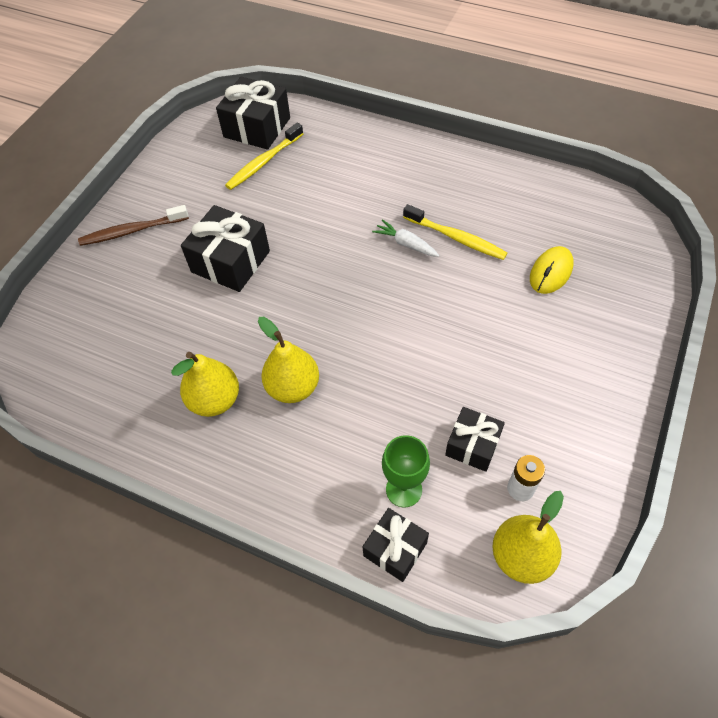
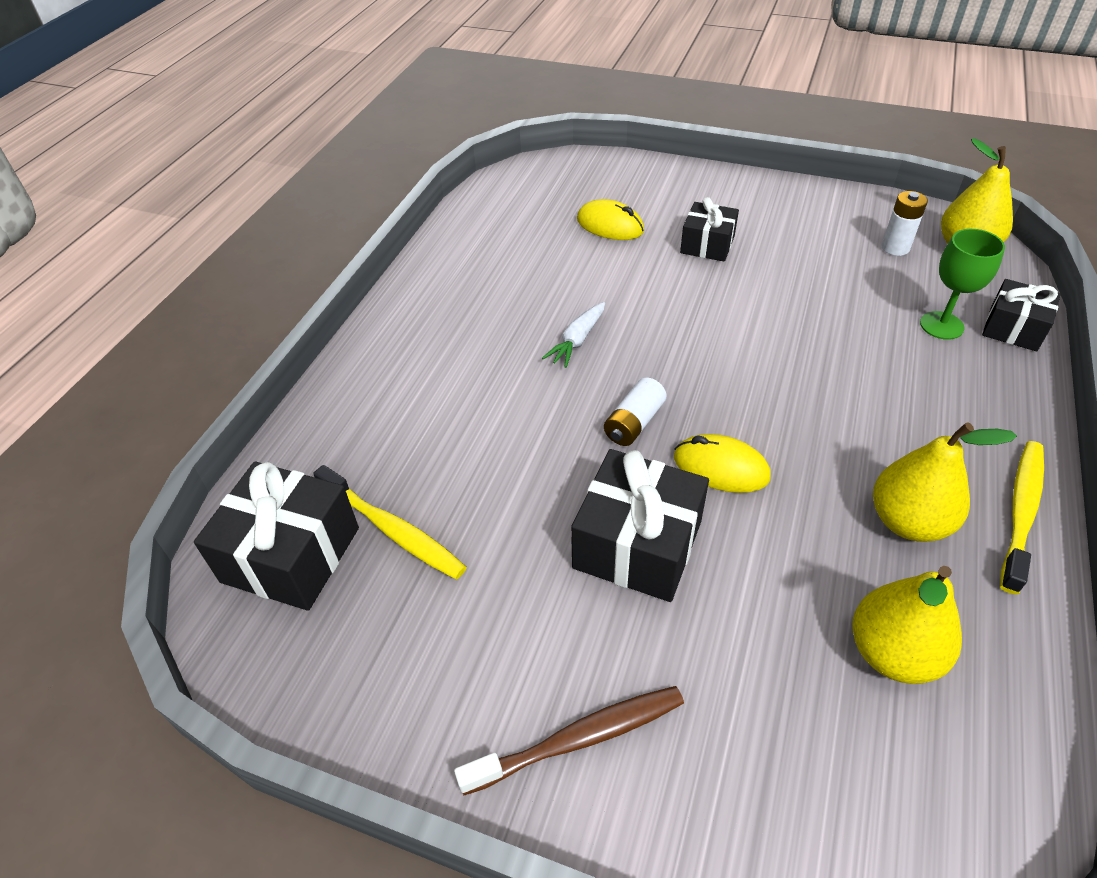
camera: 95 degrees left, 10 degrees down
(132, 231) = (579, 738): brown toothbrush -> brown toothbrush turned 90 degrees counterclockwise
(278, 308) = (721, 468): none -> yellow mouse
(293, 387) = (850, 434): yellow pear -> yellow pear (893, 653)
(323, 268) = (634, 423): none -> white battery
(456, 238) = (563, 296): yellow toothbrush -> yellow toothbrush (1021, 512)
(472, 445) = (861, 278): black gift -> black gift (707, 245)

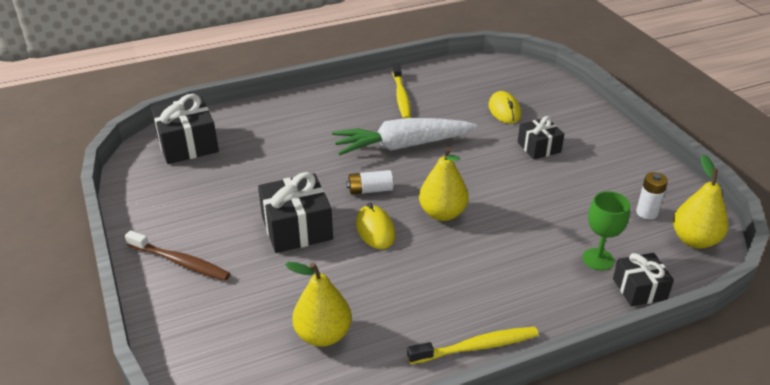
camera: 45 degrees right, 10 degrees down
(393, 530) = (227, 160): yellow toothbrush -> yellow toothbrush (401, 97)
(577, 340) = (402, 146): white carrot -> white carrot, size x2.24
(908, 521) = (417, 307): yellow pear -> yellow pear (442, 213)

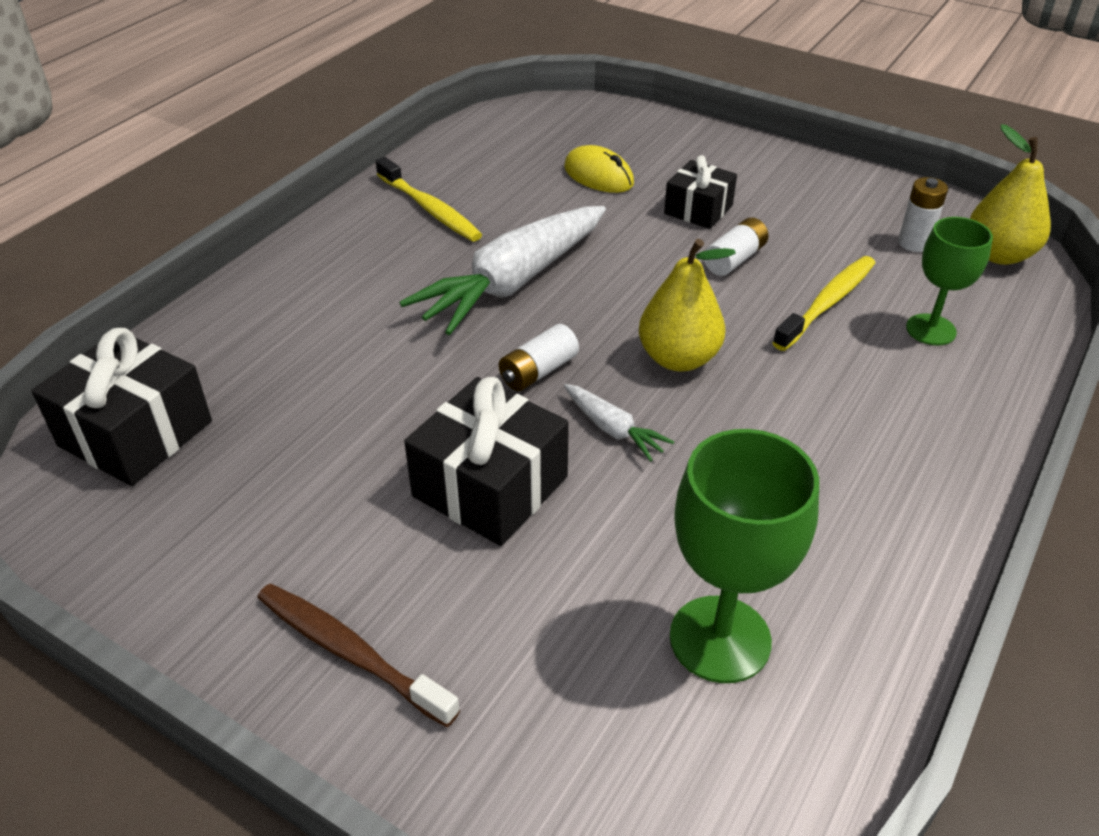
camera: 35 degrees left, 5 degrees up
(180, 262) = (350, 652): brown toothbrush -> brown toothbrush turned 135 degrees counterclockwise
(323, 335) = (720, 639): yellow pear -> green goblet
(375, 230) = (613, 429): yellow mouse -> white carrot
(476, 347) = (933, 530): yellow toothbrush -> yellow toothbrush (827, 303)
(529, 179) = (734, 259): none -> white battery
(639, 289) = (1015, 345): black gift -> none

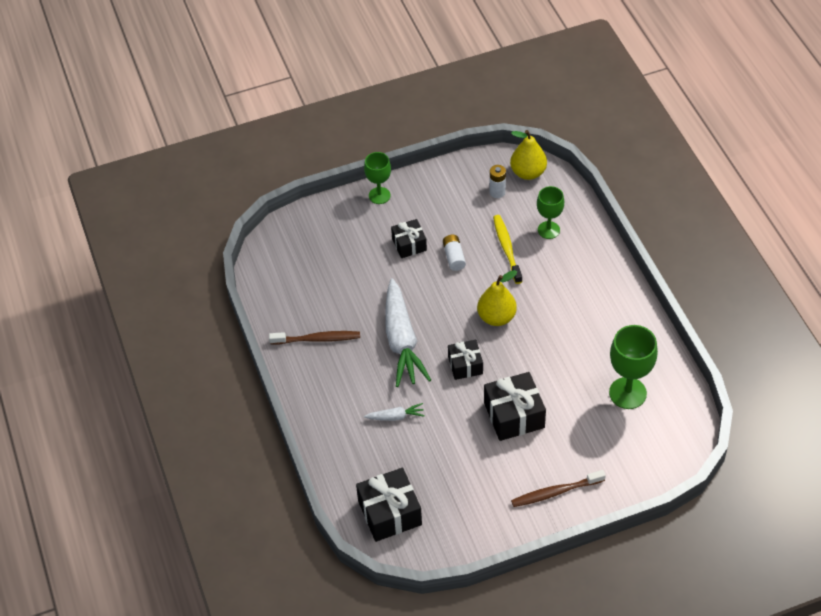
camera: 50 degrees left, 10 degrees up
(430, 209) = (317, 339): yellow toothbrush -> brown toothbrush
(538, 371) = (465, 365): white battery -> black gift
(598, 176) = (349, 261): yellow mouse -> none
(613, 429) = (516, 362): white carrot -> white carrot (395, 417)
(744, 150) = (379, 195): none -> green goblet

